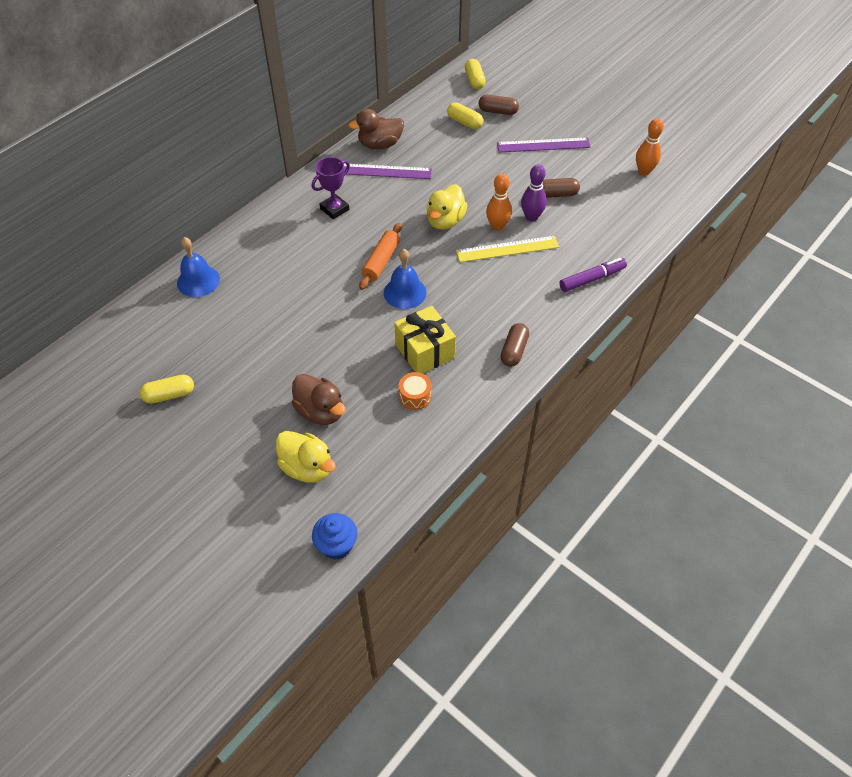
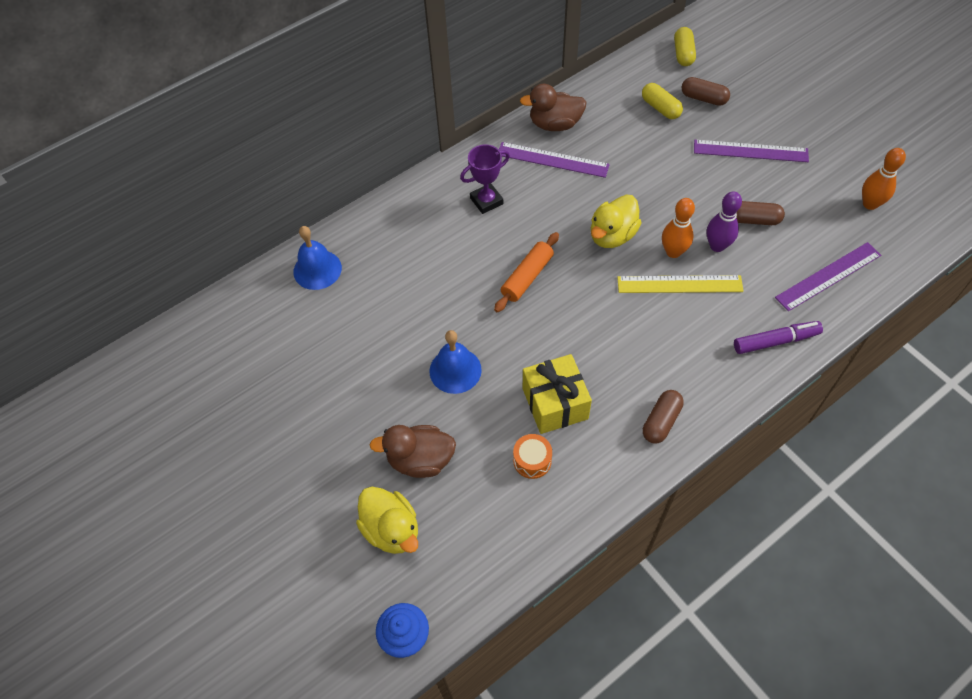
camera: 15 degrees right, 5 degrees up
(169, 395) = (259, 408): yellow capsule -> none
(320, 411) = (420, 460): brown duck -> brown duck turned 120 degrees clockwise
(405, 292) = (546, 322): blue bell -> blue bell (455, 370)
(623, 227) = (828, 276): none -> purple ruler

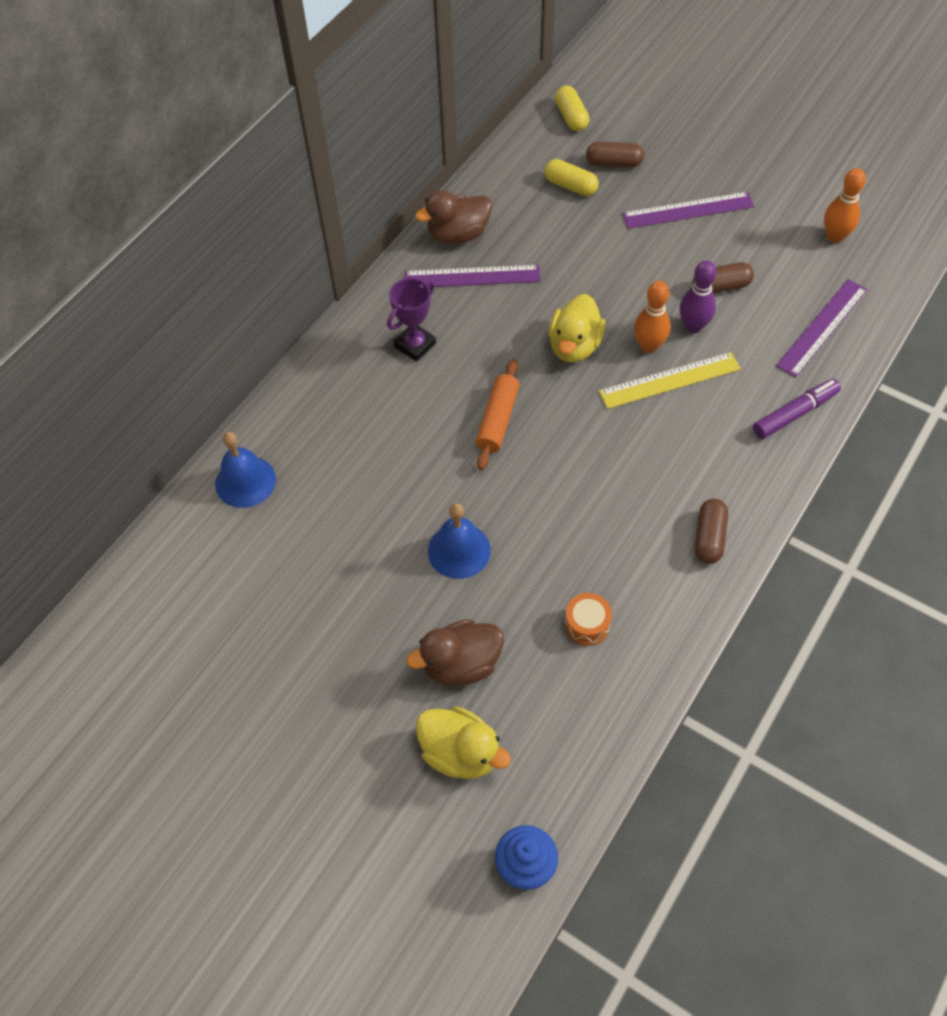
camera: 20 degrees left, 0 degrees up
(555, 403) = (586, 553): yellow gift -> none

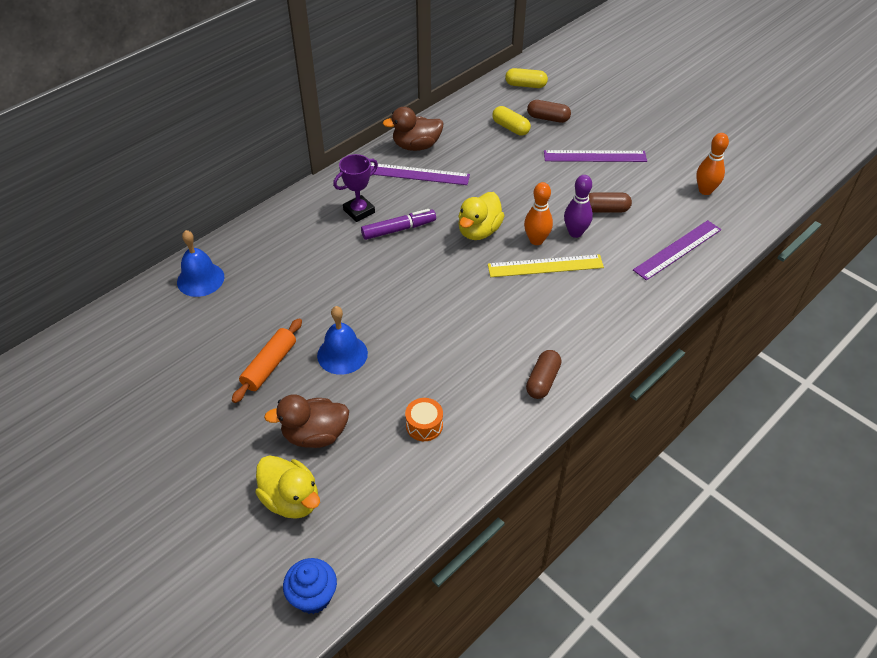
camera: 10 degrees right, 10 degrees down
(497, 420) = (403, 270): orange rolling pin -> orange rolling pin (269, 365)
(571, 117) = (525, 85): yellow capsule -> yellow capsule turned 75 degrees counterclockwise
(795, 413) = (638, 305): purple marker -> purple marker (399, 229)

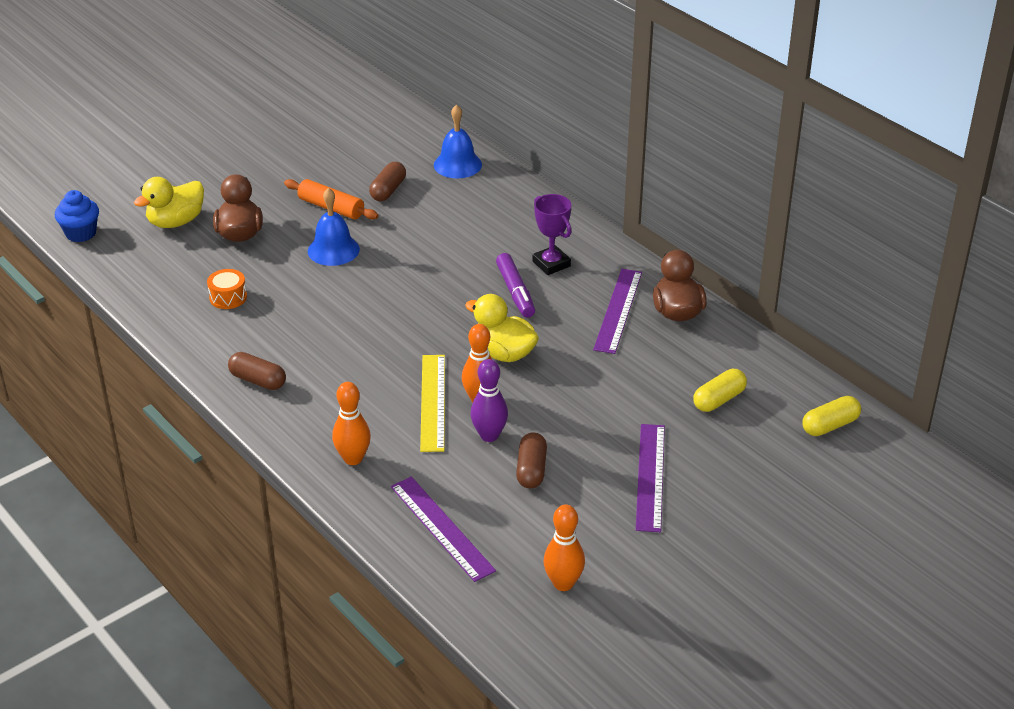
camera: 95 degrees right, 10 degrees down
(525, 85) = (830, 425): yellow capsule -> yellow capsule turned 45 degrees clockwise
(548, 118) = (744, 440): brown capsule -> brown capsule (388, 190)
(622, 305) = (353, 458): none -> orange bowling pin

